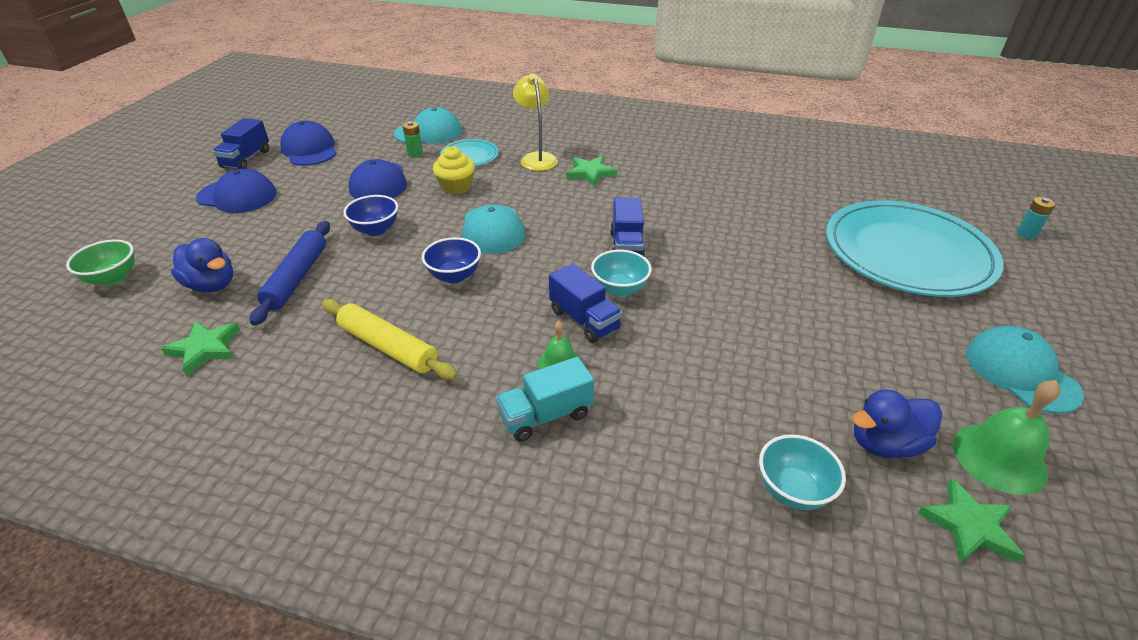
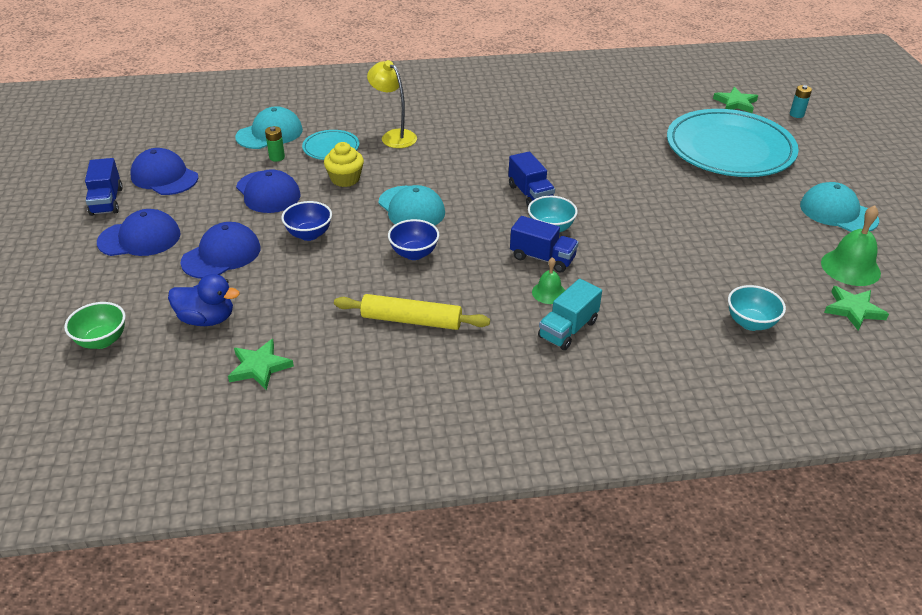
camera: 25 degrees left, 0 degrees up
(284, 228) = (221, 255): none -> blue cap
(296, 278) = (279, 292): blue rolling pin -> none
(590, 173) = (452, 139): green star -> green star (735, 103)
(885, 444) = (785, 279): blue duck -> none

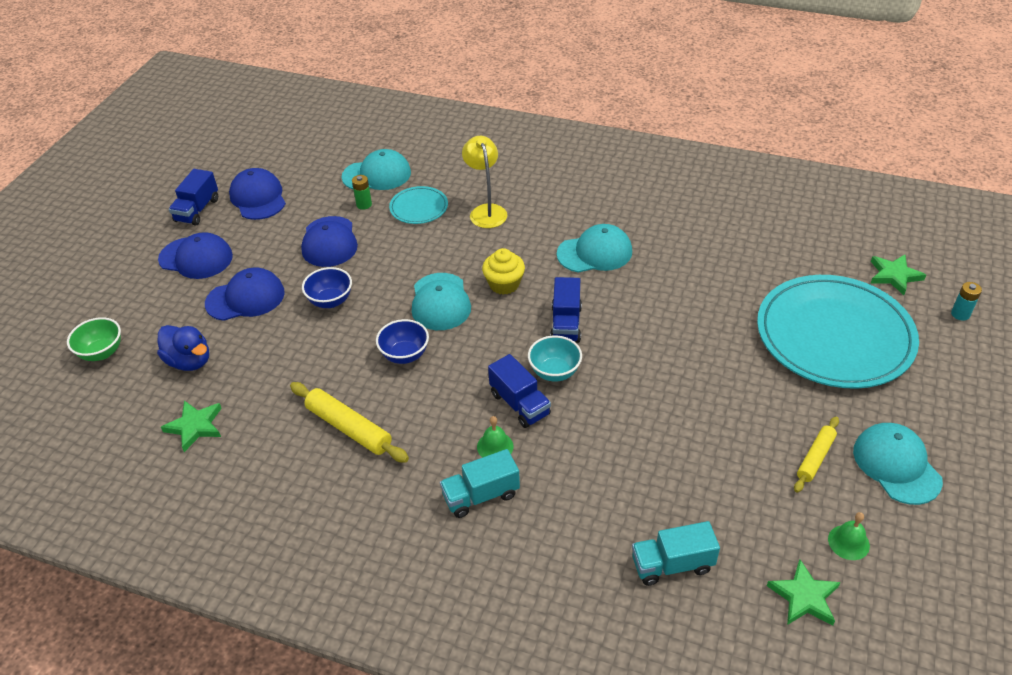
camera: 30 degrees right, 5 degrees up
(345, 179) = (405, 248): yellow cupcake -> yellow cupcake (504, 284)
(510, 142) = (595, 253): none -> turquoise cap
(750, 323) = (672, 564): turquoise bowl -> turquoise truck
(784, 225) = (815, 458): none -> yellow rolling pin
(850, 267) = (848, 542): green bell -> green bell, size x0.58

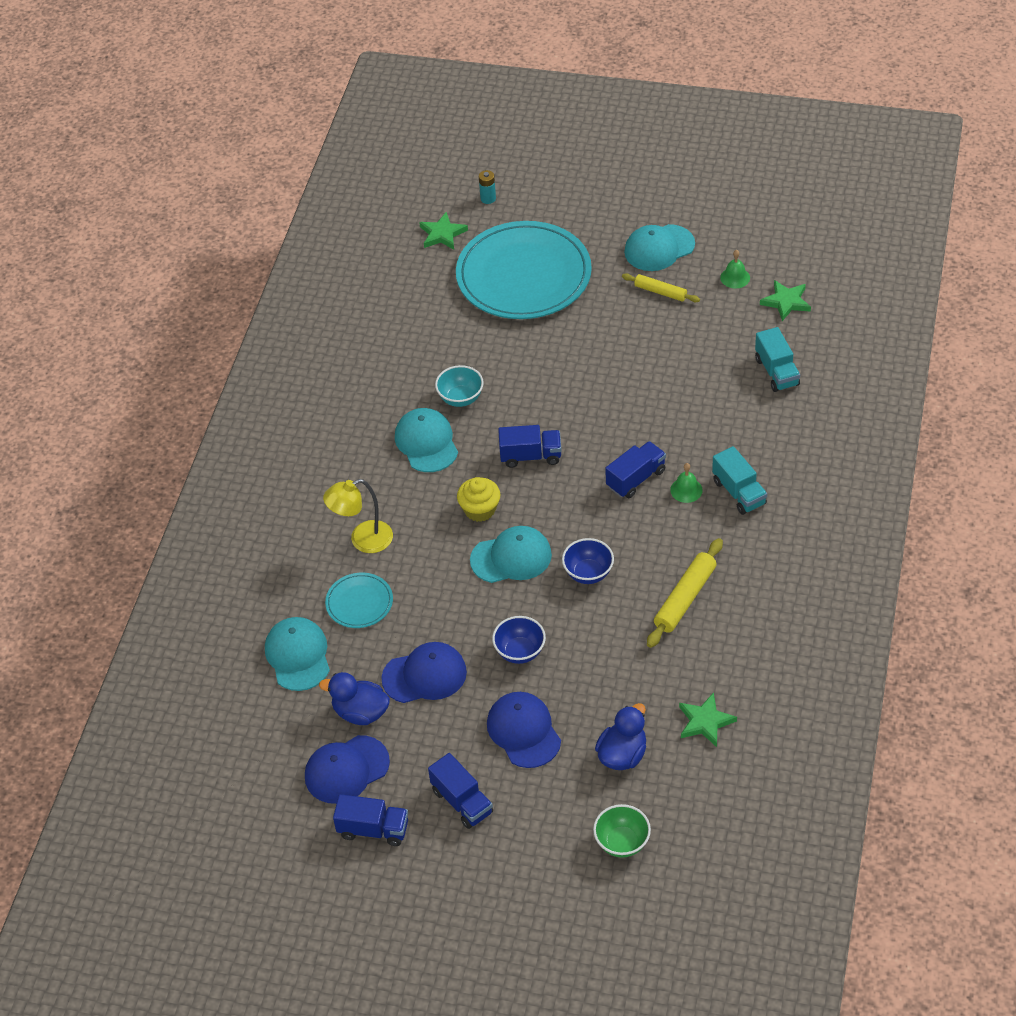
camera: 95 degrees left, 5 degrees up
(196, 258) = (462, 801): blue cap -> blue truck
(308, 206) = (360, 712): none -> blue duck
(364, 204) = (356, 656): green battery -> none
(554, 372) = (594, 458): turquoise bowl -> turquoise bowl (460, 398)

